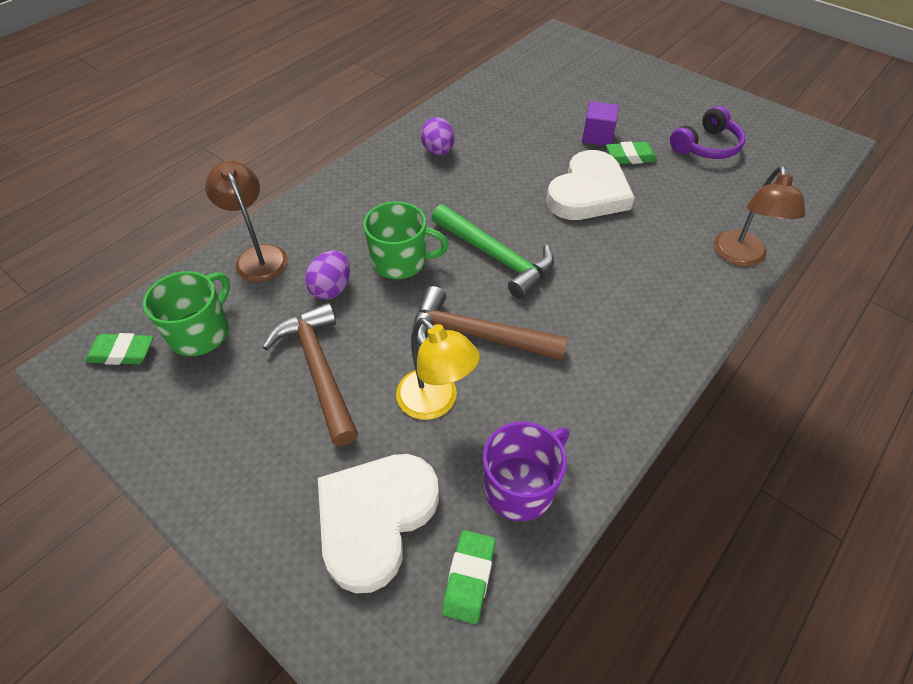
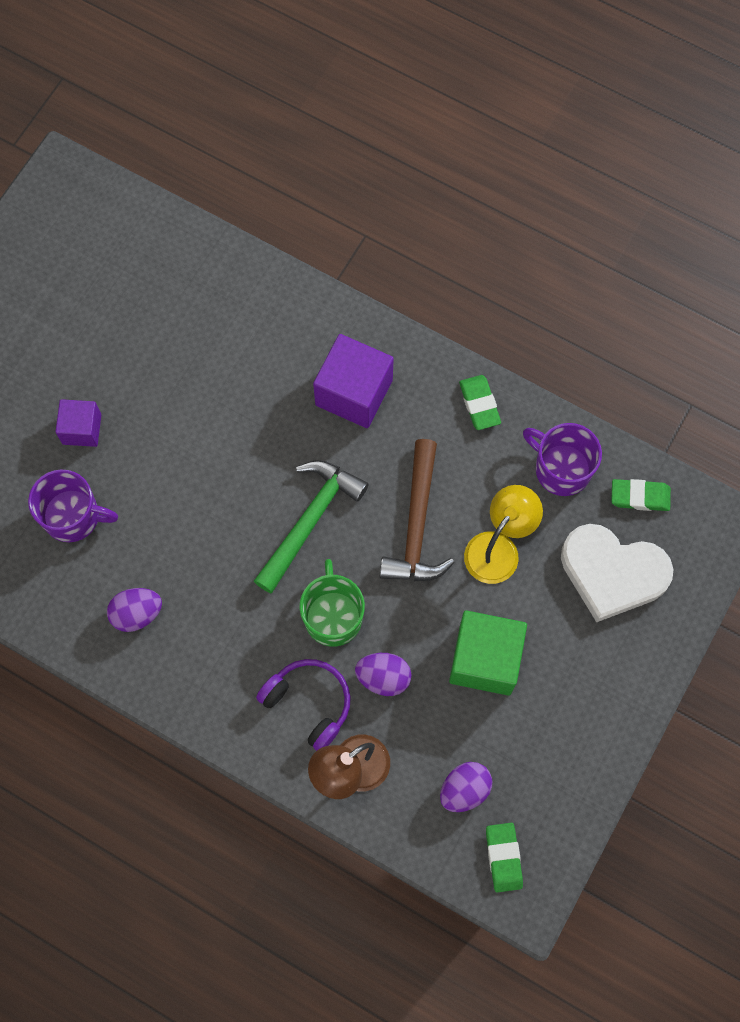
camera: 100 degrees left, 20 degrees up
(200, 332) = (464, 789): green mug -> purple egg
(318, 370) = (485, 659): brown hammer -> green cube
(525, 127) = (73, 516): none -> purple mug
(588, 193) = (191, 435): white heart -> none
(627, 305) = (354, 392): none -> purple cube
(630, 157) = (118, 391): green eraser -> green eraser (479, 404)
(706, 146) = (87, 308): purple headphones -> purple headphones (309, 703)
(741, 257) = (270, 287): brown lamp -> none

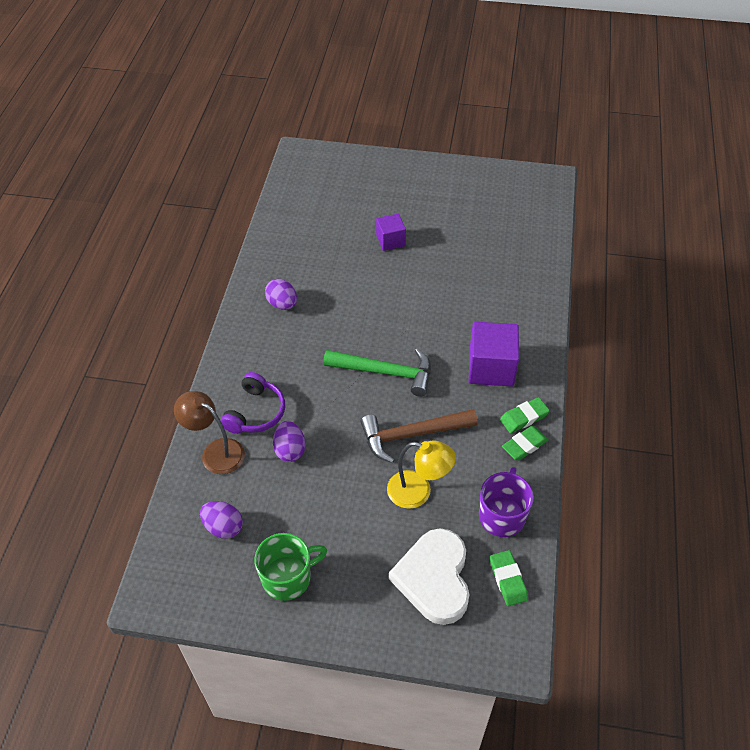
camera: 70 degrees right, 20 degrees down
(73, 516) = (332, 254): purple mug -> none
(333, 616) = (322, 406): green mug -> green mug (288, 577)
(485, 659) = (328, 510): green cube -> none
(503, 857) = (179, 569): green eraser -> green eraser (524, 417)

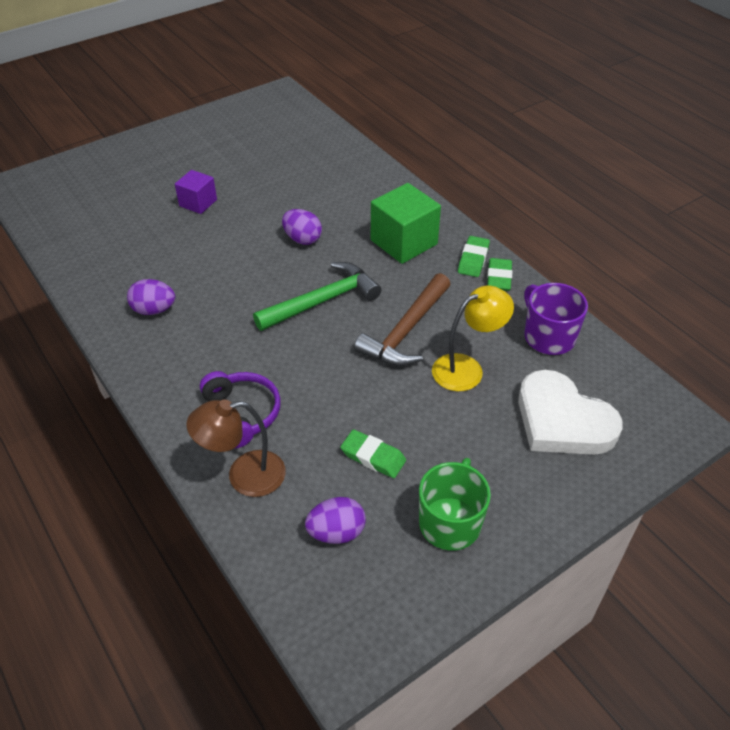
camera: 45 degrees left, 5 degrees down
(290, 450) = (316, 419): purple egg -> purple egg (302, 239)
(491, 368) = (404, 242): purple cube -> green cube
(508, 580) = (611, 377): green eraser -> green eraser (373, 457)

